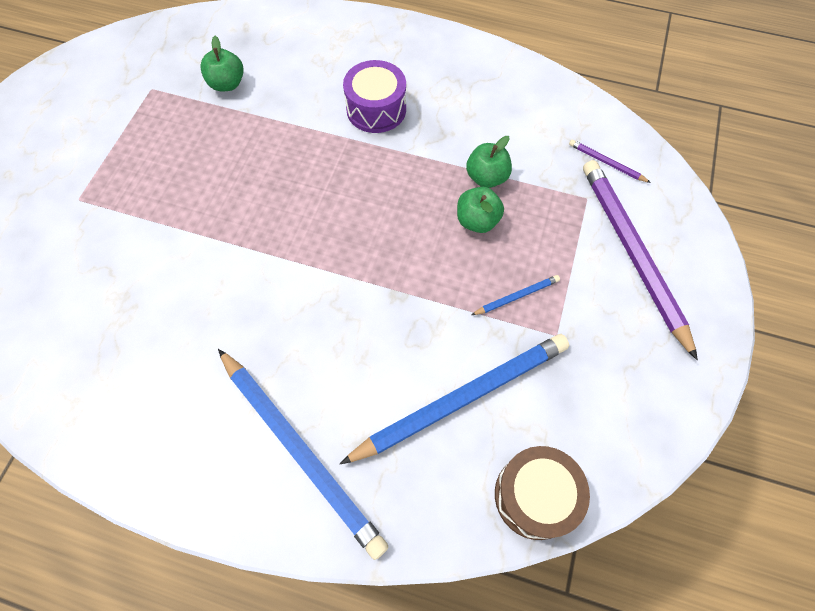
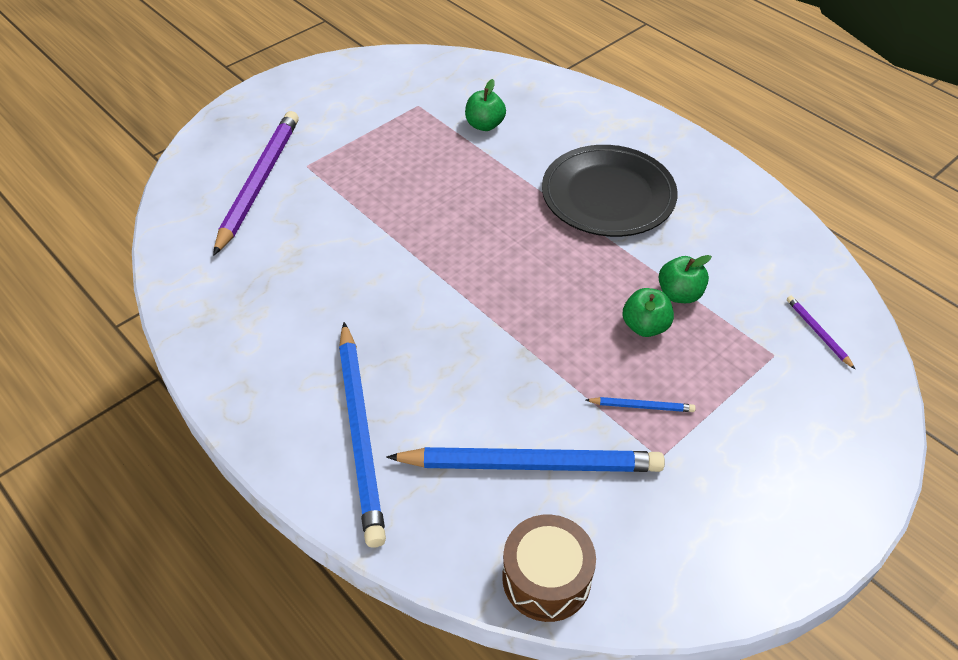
camera: 30 degrees right, 15 degrees down
(376, 109) = (608, 195): purple drum -> black plate
(633, 254) = (791, 424): purple pencil -> purple pencil (259, 183)

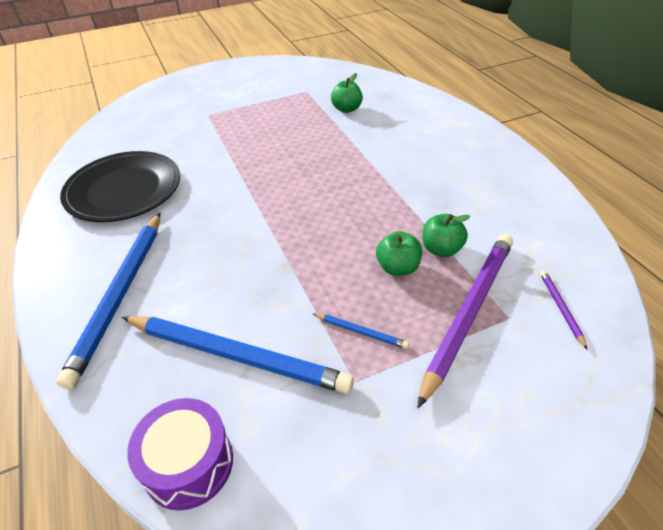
camera: 20 degrees right, 5 degrees down
(259, 183) = (170, 119): purple pencil -> purple pencil (468, 313)
(546, 578) = (188, 463): brown drum -> purple drum
(608, 195) = (416, 167): black plate -> black plate (124, 190)

